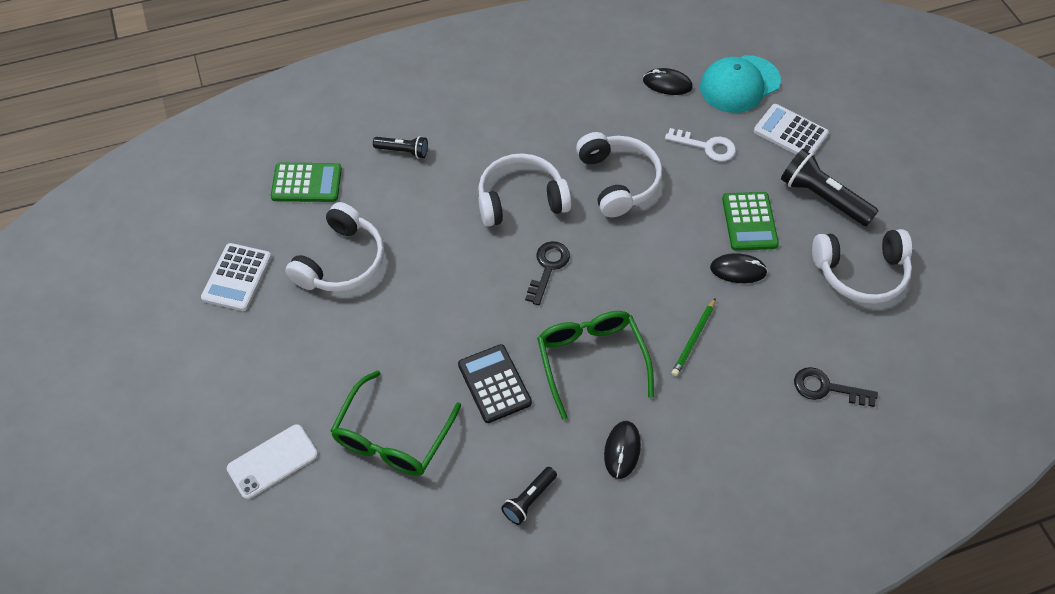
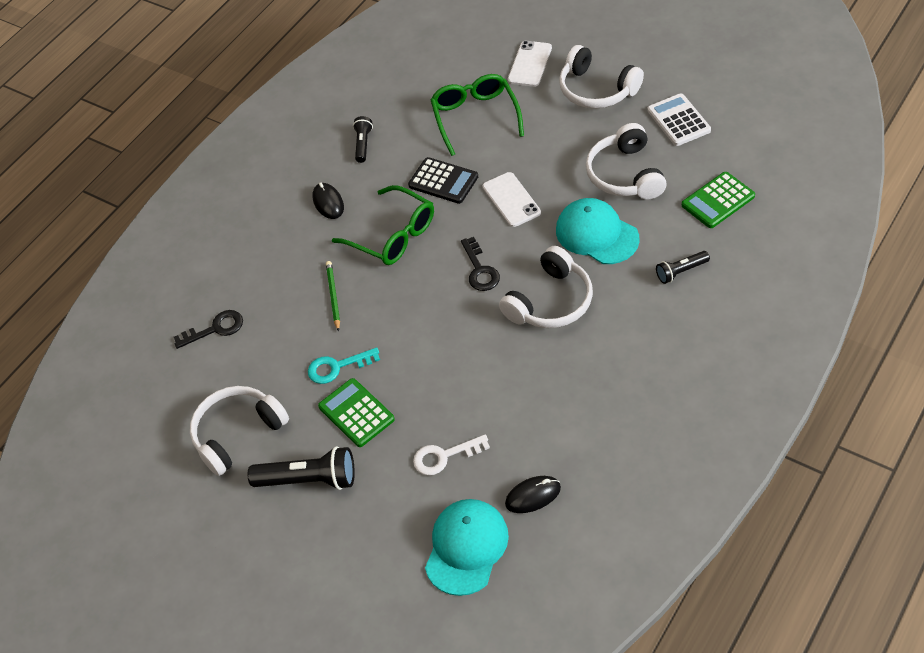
camera: 150 degrees right, 5 degrees down
(426, 227) = (596, 234): none -> turquoise cap
(456, 314) = (511, 200): none -> white phone
(618, 181) = (491, 371): white headphones -> white headphones (597, 89)
(738, 270) = (337, 367): black mouse -> turquoise key
(790, 132) = (380, 528): white calculator -> none

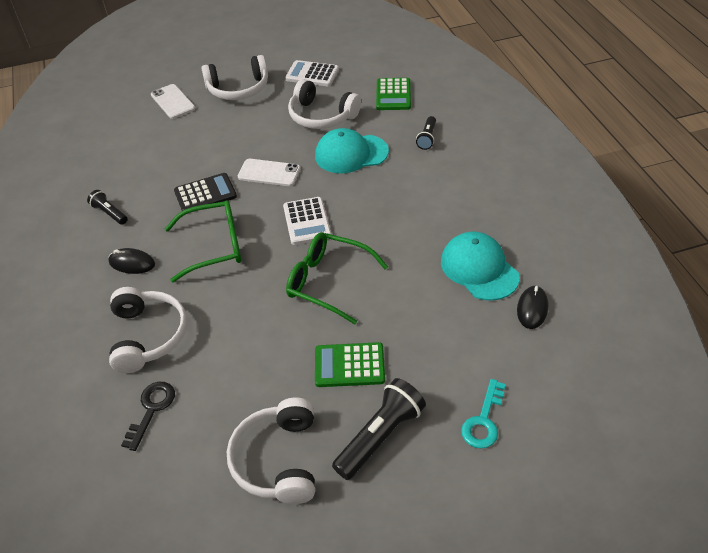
camera: 55 degrees left, 5 degrees down
(333, 296) = (222, 313): green pencil -> none
(337, 367) = (292, 351): turquoise key -> turquoise key (483, 421)
(444, 456) = (447, 337): white key -> none
(466, 547) = (543, 373): turquoise cap -> turquoise cap (479, 269)
(475, 117) = (176, 148): green glasses -> green glasses (328, 282)
(480, 270) = (306, 221): black key -> white calculator
(550, 301) = (378, 204): white headphones -> white headphones (148, 336)

